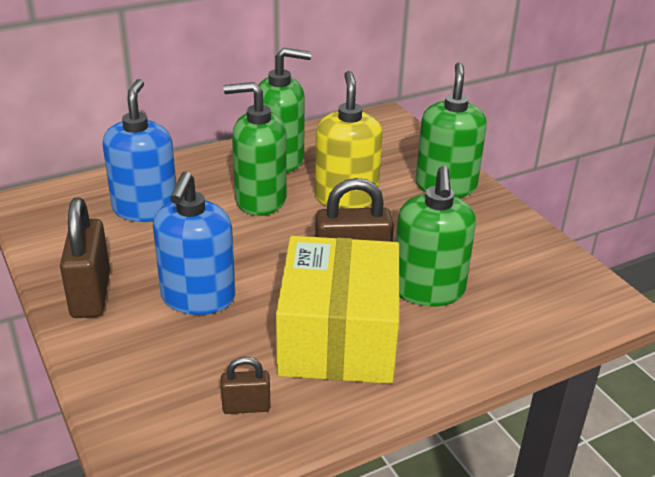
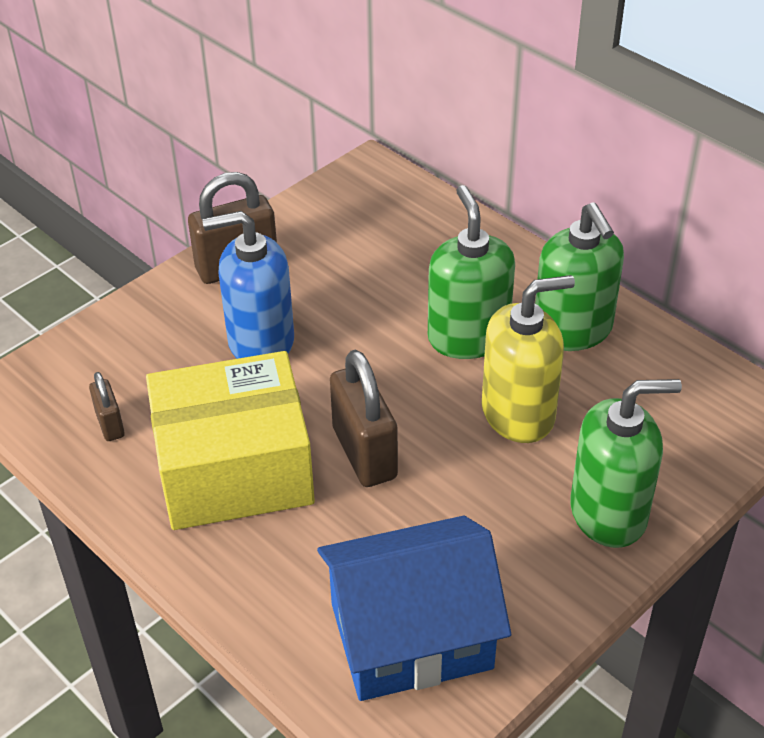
camera: 75 degrees right, 10 degrees up
(145, 209) = (400, 253): blue soap dispenser -> none
(428, 290) = (351, 534): green soap dispenser -> none
(525, 282) = (411, 635): none -> blue house

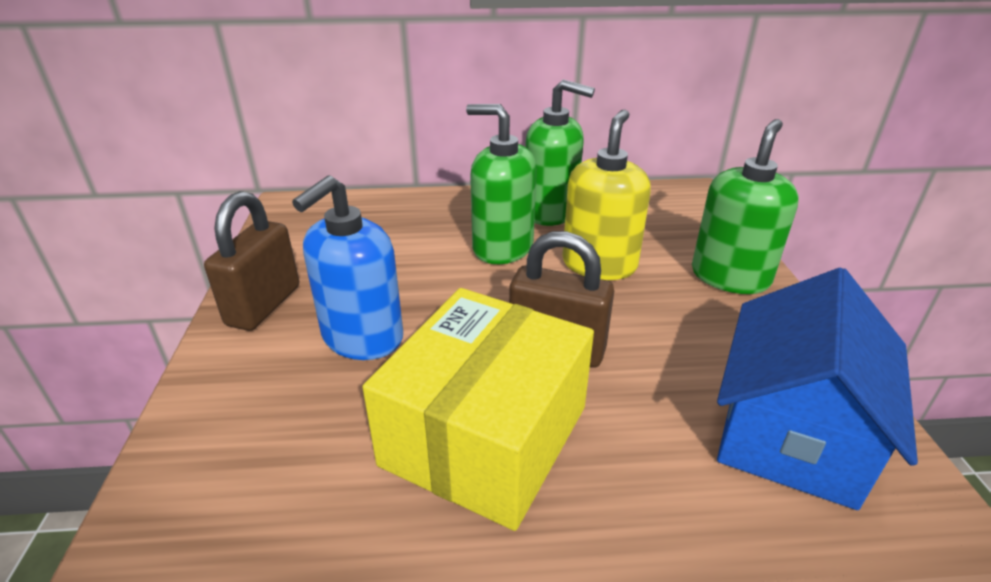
camera: 50 degrees left, 10 degrees down
(110, 424) = (310, 497): brown padlock -> none

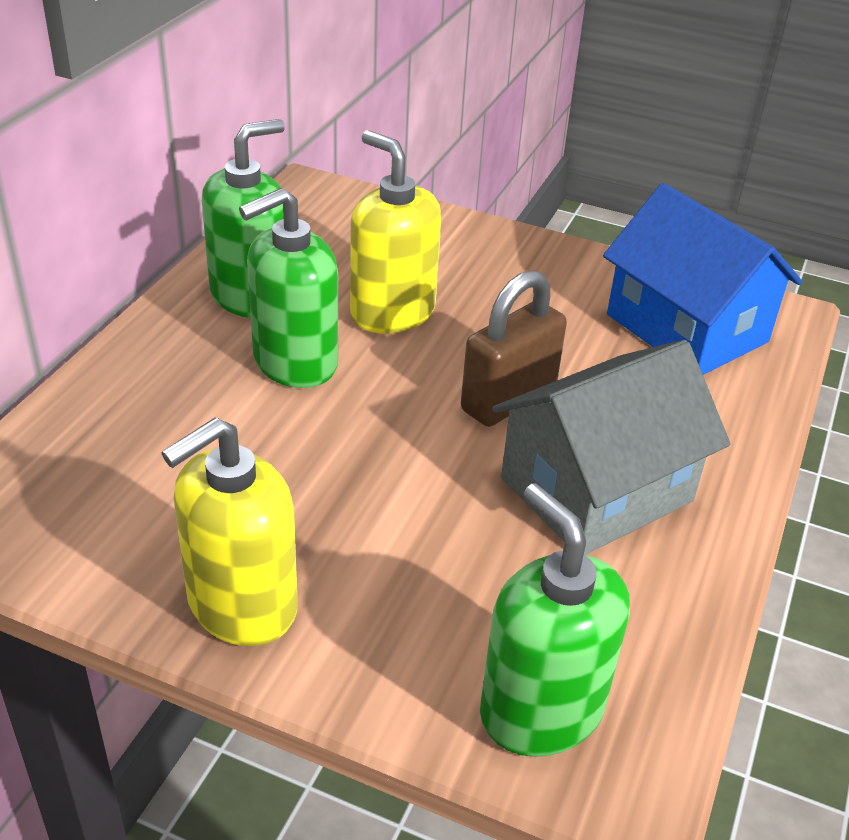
camera: 65 degrees left, 5 degrees up
(264, 305) = (241, 605): brown padlock -> yellow soap dispenser
(362, 337) = (385, 531): blue soap dispenser -> none
(485, 435) = (596, 490): yellow box -> grey house
(730, 277) = (481, 250): green soap dispenser -> green soap dispenser (541, 710)

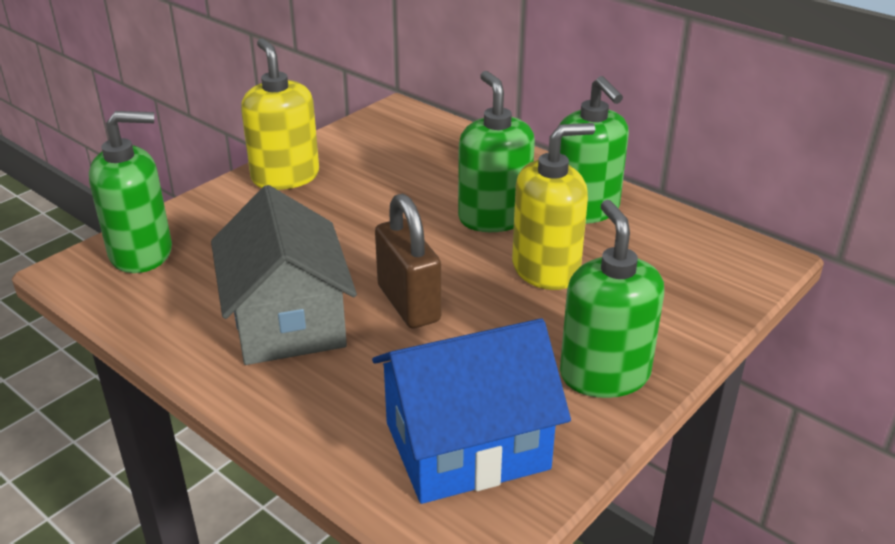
camera: 110 degrees right, 5 degrees down
(544, 266) = (604, 374): none -> green soap dispenser

